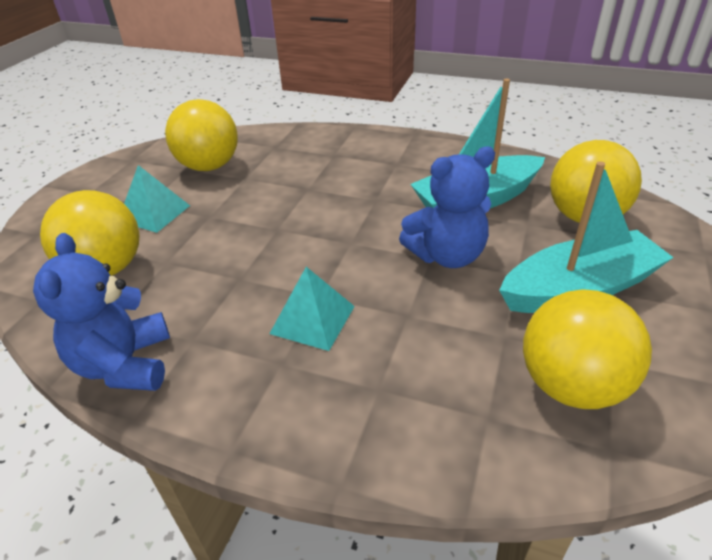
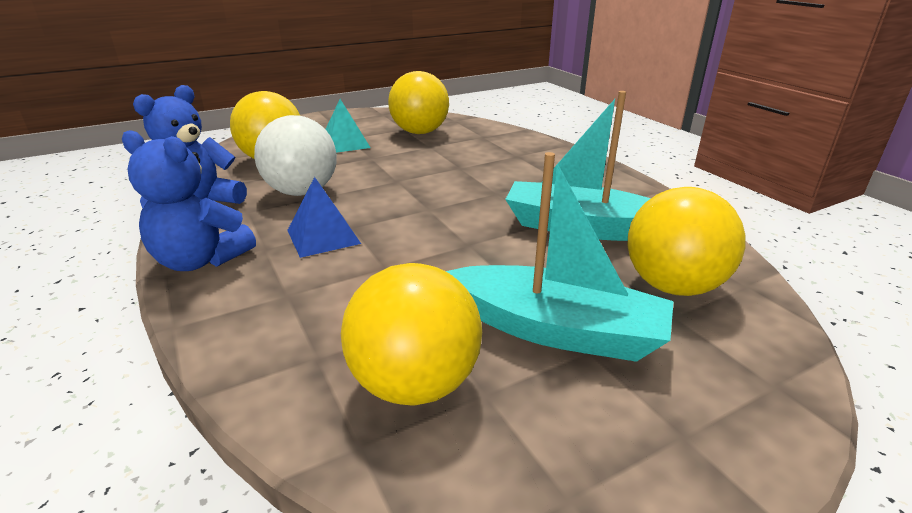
camera: 40 degrees right, 10 degrees down
(209, 288) = (302, 192): none -> white ball
(313, 319) = (323, 236): turquoise pyramid -> blue pyramid
(447, 255) = (483, 249): blue teddy bear -> blue teddy bear (200, 260)

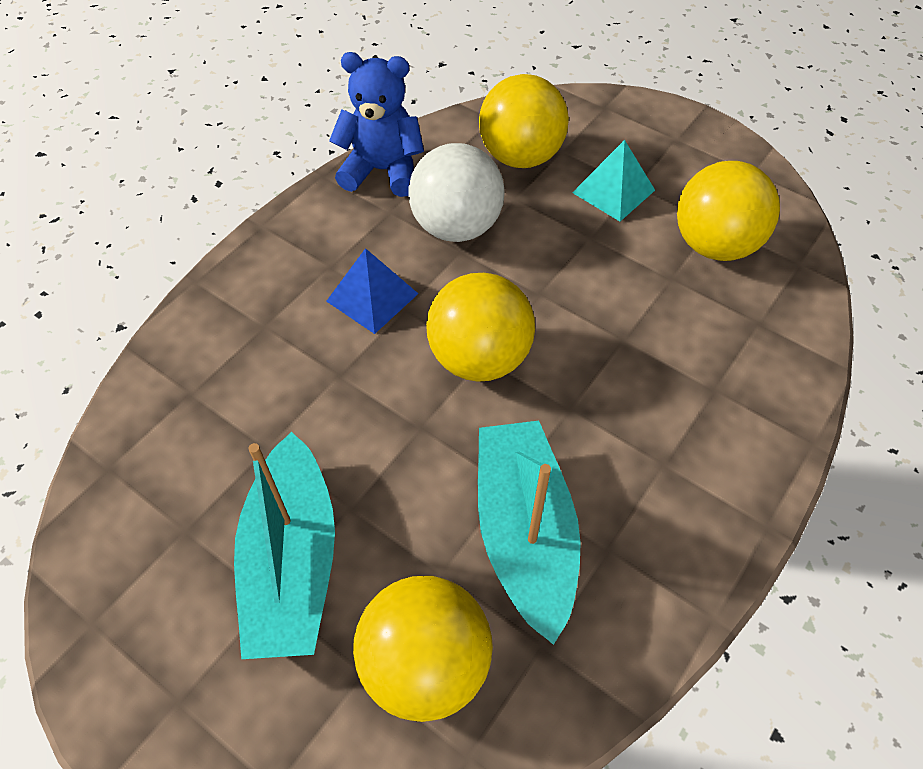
camera: 65 degrees right, 25 degrees up
(200, 260) = (288, 236): blue teddy bear -> none
(414, 384) = (180, 475): yellow ball -> yellow ball (479, 358)

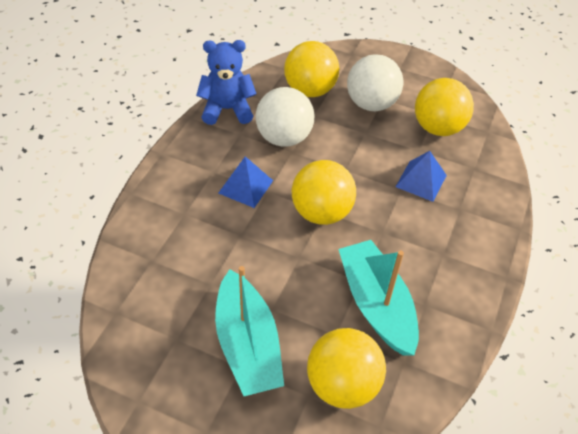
camera: 15 degrees left, 5 degrees down
(613, 191) = (371, 104): turquoise pyramid -> white ball
(661, 330) = (421, 181): none -> blue pyramid

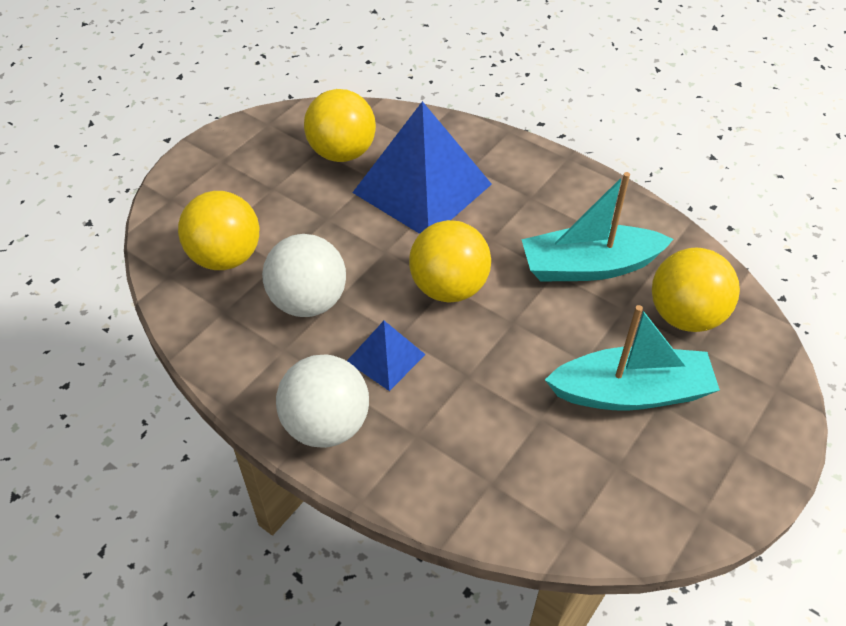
camera: 75 degrees left, 0 degrees up
(227, 109) = (227, 357): blue teddy bear -> none
(371, 104) = (278, 201): white ball -> white ball (326, 425)
(421, 181) = (422, 188): blue pyramid -> blue pyramid, size x2.06

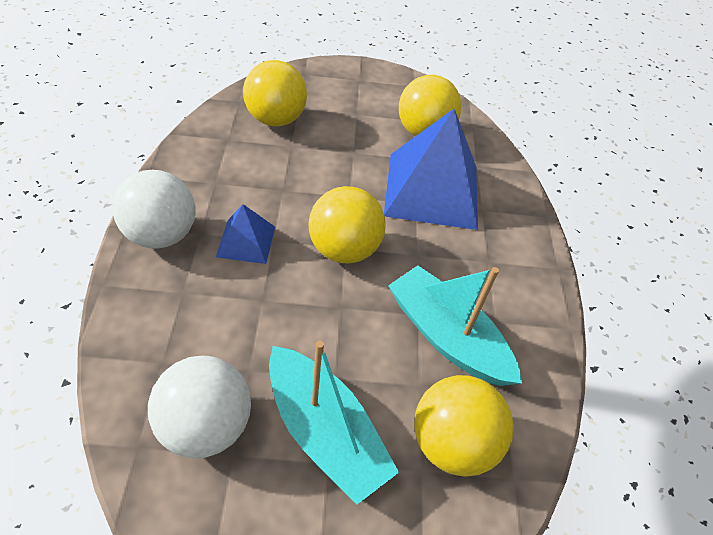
camera: 50 degrees right, 0 degrees up
(308, 302) = (268, 176): white ball -> white ball (206, 426)

